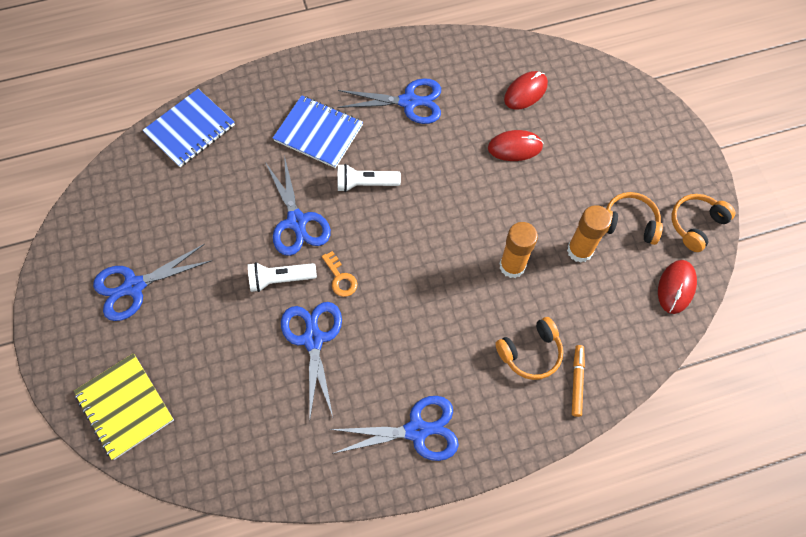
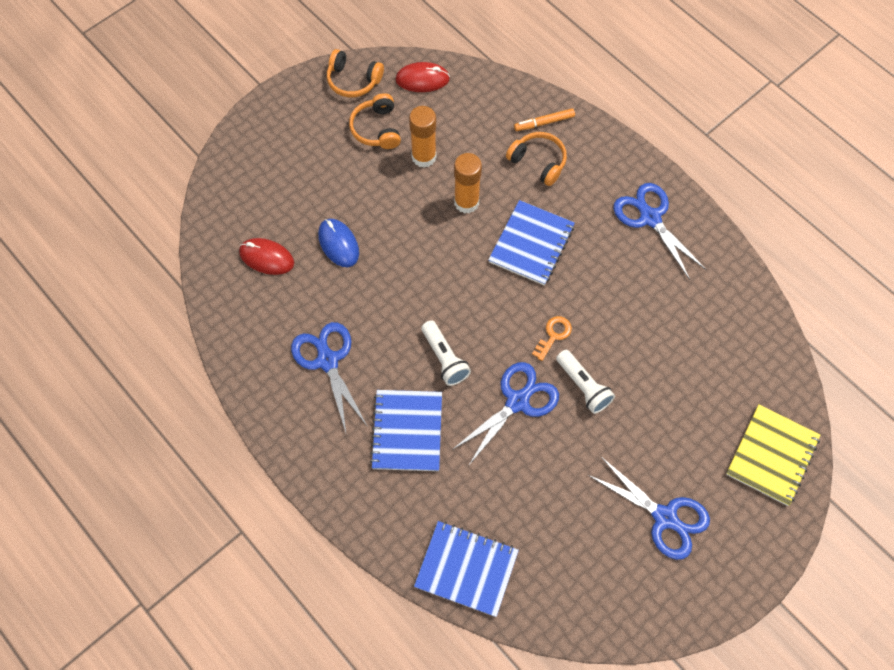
camera: 115 degrees left, 0 degrees up
(313, 339) = (622, 330): blue scissors -> none
(441, 302) = (531, 244): none -> blue notebook
(515, 147) = (338, 244): red mouse -> blue mouse

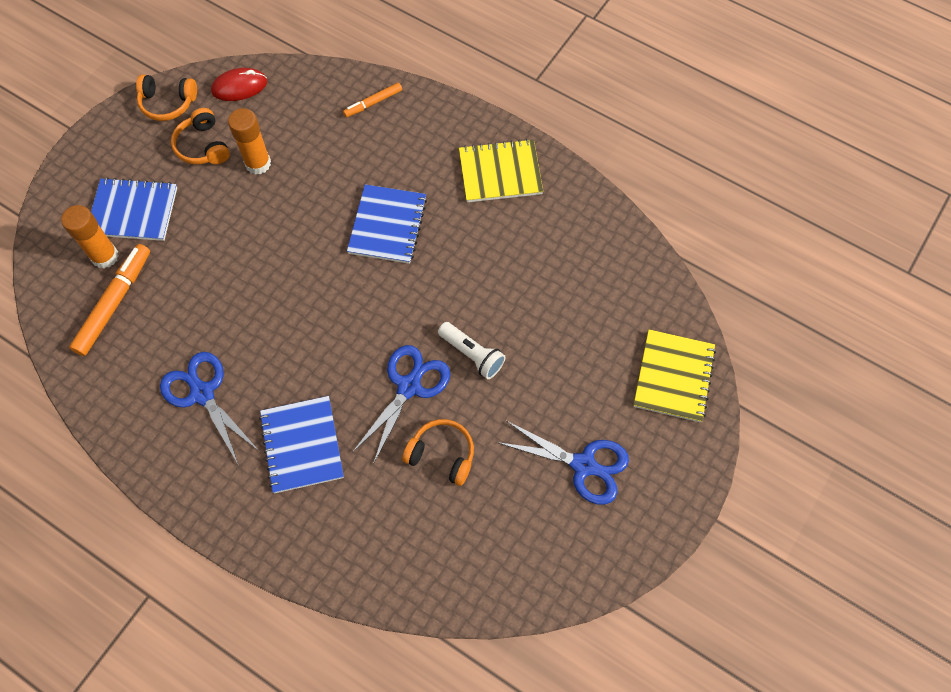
camera: 15 degrees left, 0 degrees up
(266, 258) = (114, 303): red mouse -> orange marker
(338, 244) = (188, 271): blue mouse -> none
(444, 358) = (324, 361): white flashlight -> none
(466, 202) = (312, 199): orange glue stick -> orange glue stick (105, 256)
(466, 569) = (395, 571): blue notebook -> blue notebook (133, 211)
(538, 162) = (376, 143): orange headphones -> orange headphones (442, 454)
(553, 335) = (430, 311): orange key -> none
(650, 218) = (500, 173): blue scissors -> yellow notebook

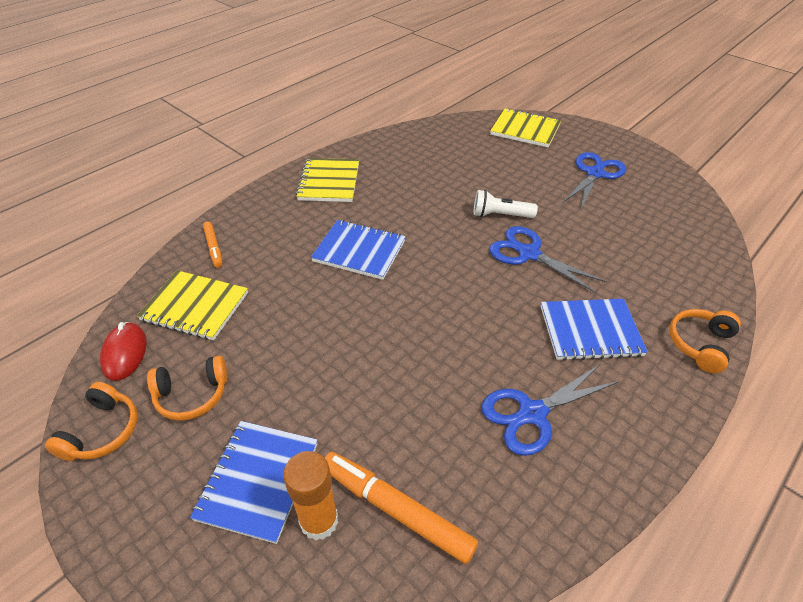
camera: 80 degrees left, 20 degrees down
(258, 163) = (243, 343): orange glue stick -> none
(295, 115) = (195, 307): none -> yellow notebook
(442, 454) = (592, 241): orange headphones -> orange headphones (700, 344)
(472, 354) = (500, 215): white flashlight -> white flashlight turned 135 degrees counterclockwise

